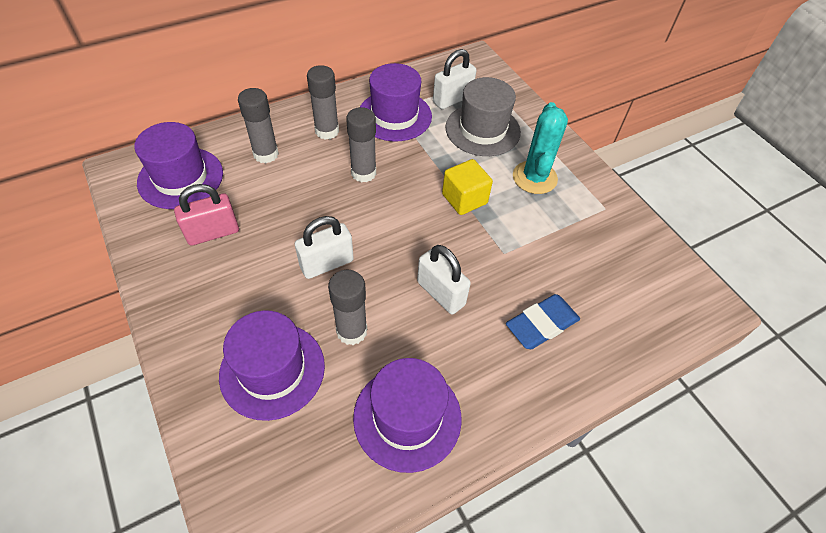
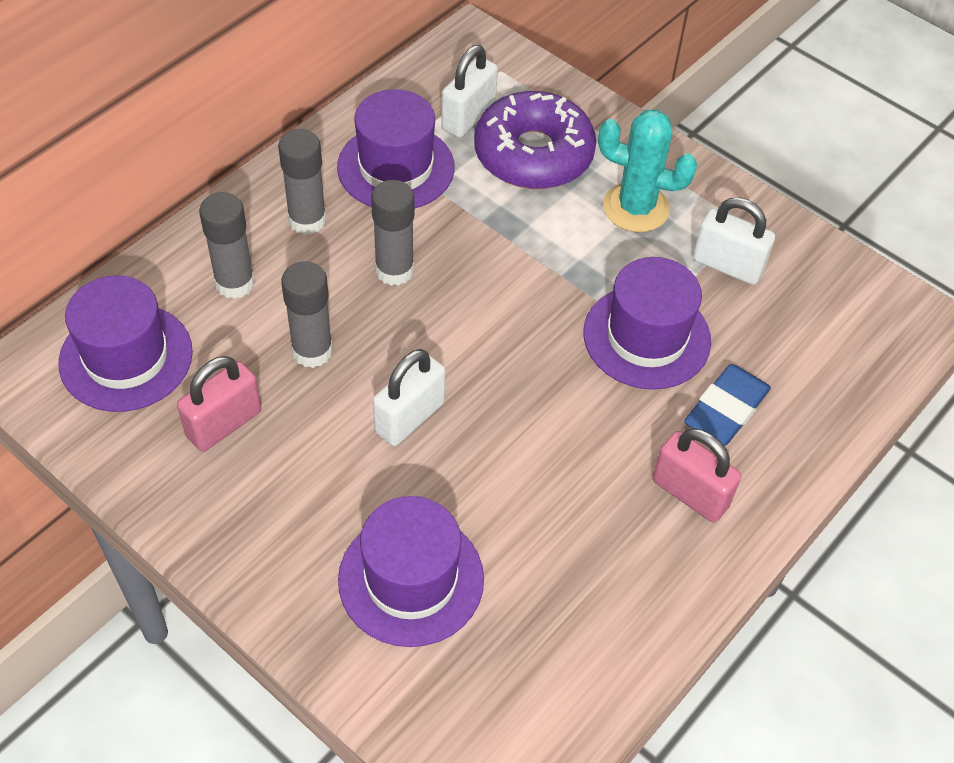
camera: 20 degrees left, 0 degrees up
(351, 331) = (489, 496): grey glue stick -> grey glue stick (312, 351)
(407, 417) = (611, 578): purple hat -> purple hat (646, 337)
(441, 293) = (581, 409): white padlock -> white padlock (727, 265)
(464, 199) = (554, 267): yellow cube -> none
(482, 130) = (533, 154): grey hat -> purple donut
(491, 375) = (690, 493): none -> pink padlock
(534, 178) = (636, 208): turquoise cactus -> turquoise cactus turned 60 degrees counterclockwise

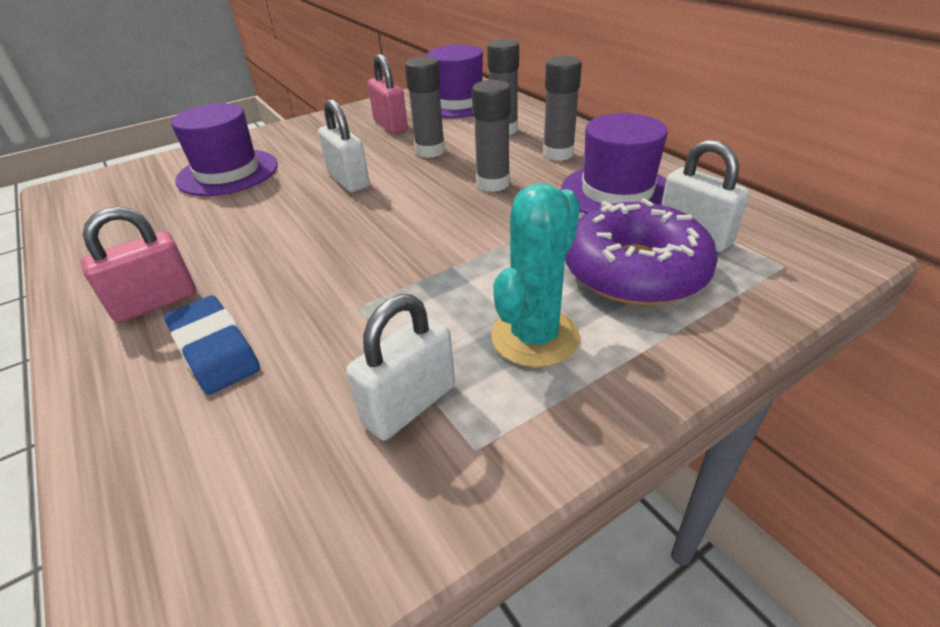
camera: 110 degrees right, 15 degrees down
(646, 337) = (343, 309): purple hat -> none

